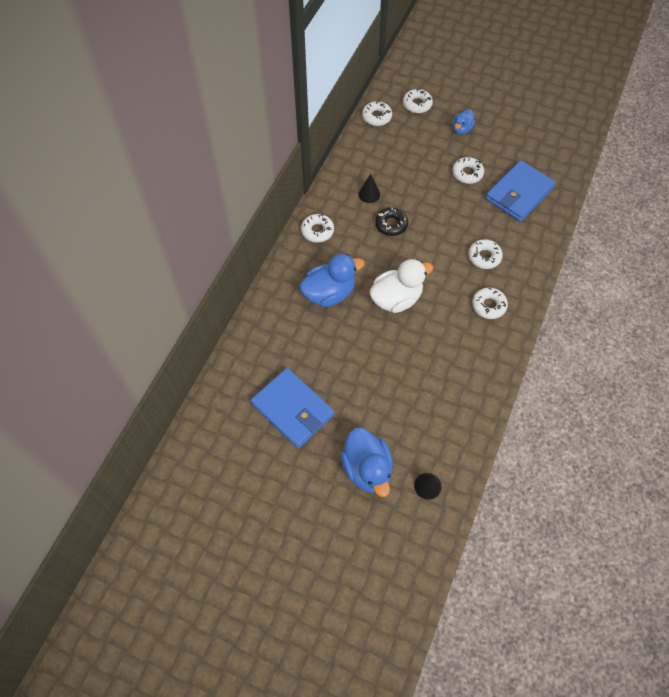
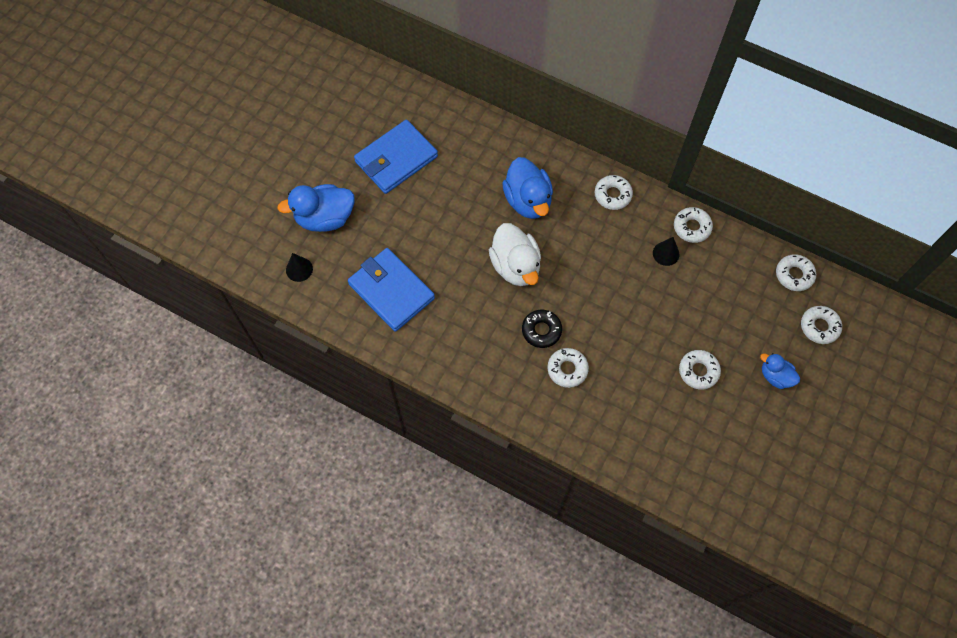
camera: 95 degrees right, 5 degrees up
(391, 224) = (619, 272): black donut -> black donut (541, 330)
(488, 305) = (498, 362): white donut -> white donut (692, 227)
(519, 193) = (664, 430): blue wallet -> blue wallet (391, 291)

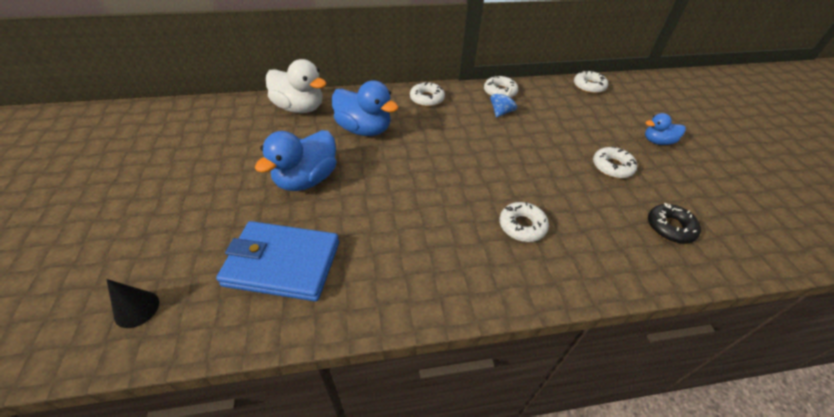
camera: 40 degrees left, 20 degrees down
(325, 218) = (149, 238): blue duck -> blue duck (306, 179)
(396, 159) = (211, 155): blue wallet -> none
(515, 266) = (396, 175): white duck -> white duck (299, 108)
(541, 330) = (467, 209): black donut -> black donut (670, 228)
(666, 253) = (501, 112): black cone -> blue spinning top
(819, 327) = (639, 103): white donut -> none

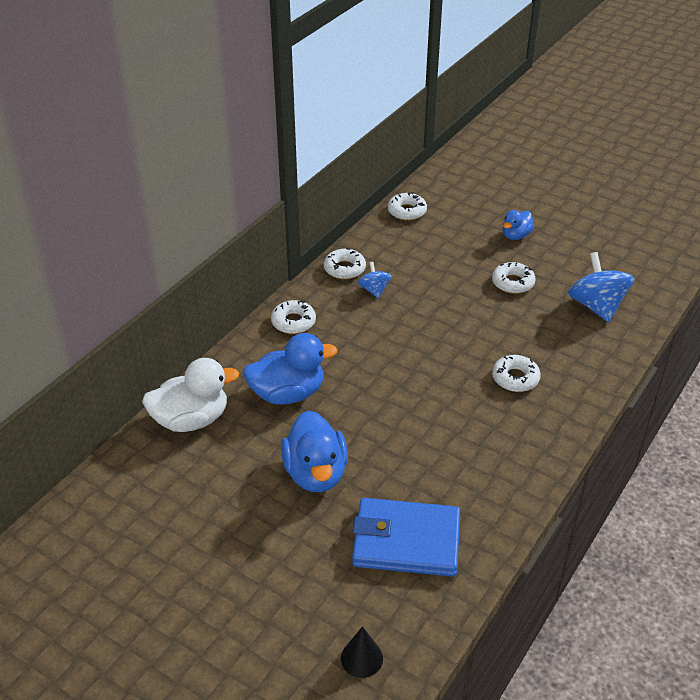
camera: 45 degrees left, 5 degrees down
(283, 263) = (406, 541): blue wallet -> blue wallet turned 45 degrees clockwise
(670, 228) = (596, 306): black donut -> blue spinning top

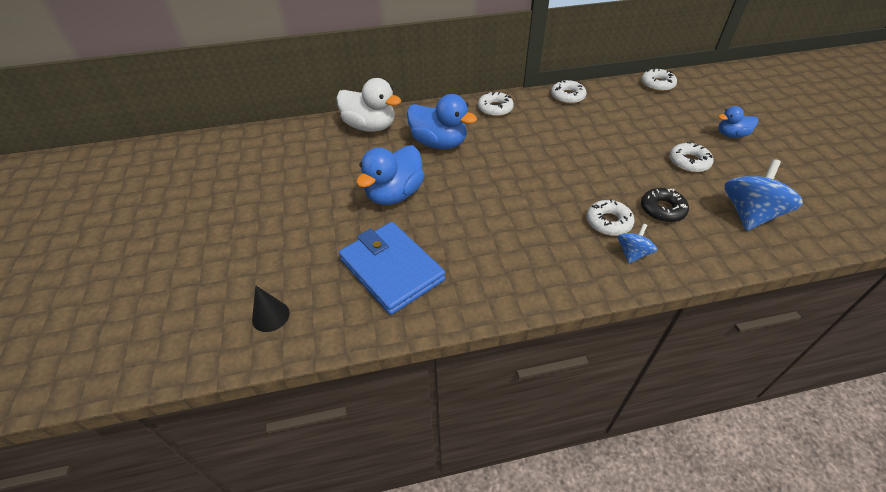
camera: 45 degrees right, 5 degrees up
(374, 290) = (572, 117): blue spinning top -> blue spinning top (632, 253)
(539, 341) = (662, 210): none -> black donut

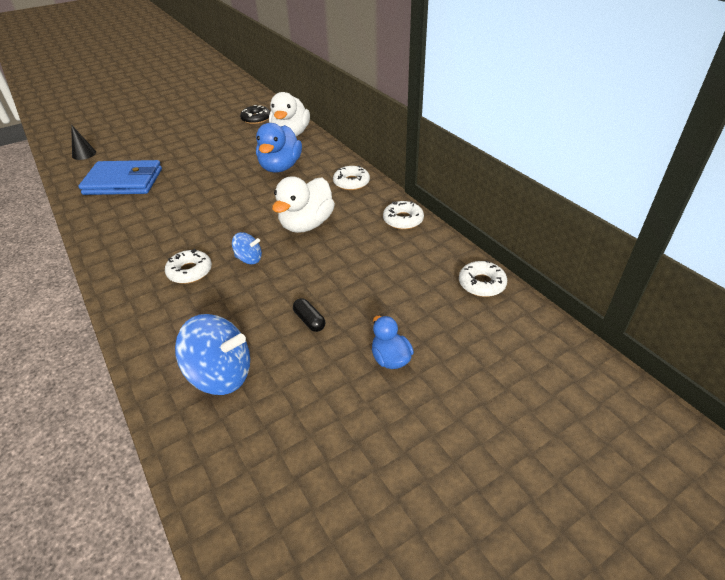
camera: 70 degrees right, 5 degrees down
(391, 270) = (123, 182): blue wallet -> blue wallet turned 60 degrees clockwise
(394, 194) = (206, 164): blue duck -> none
(554, 143) = (306, 224): none -> white duck
(632, 253) = (148, 290): blue spinning top -> blue spinning top (249, 259)
(662, 210) = (216, 305): black donut -> black donut (256, 119)
(689, 162) = (309, 320): white donut -> black capsule

